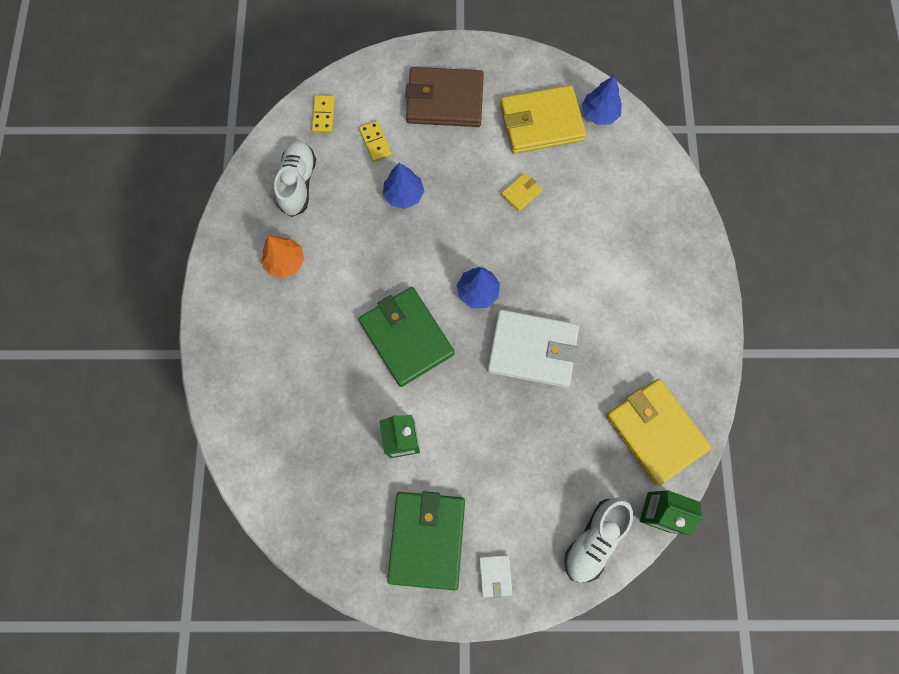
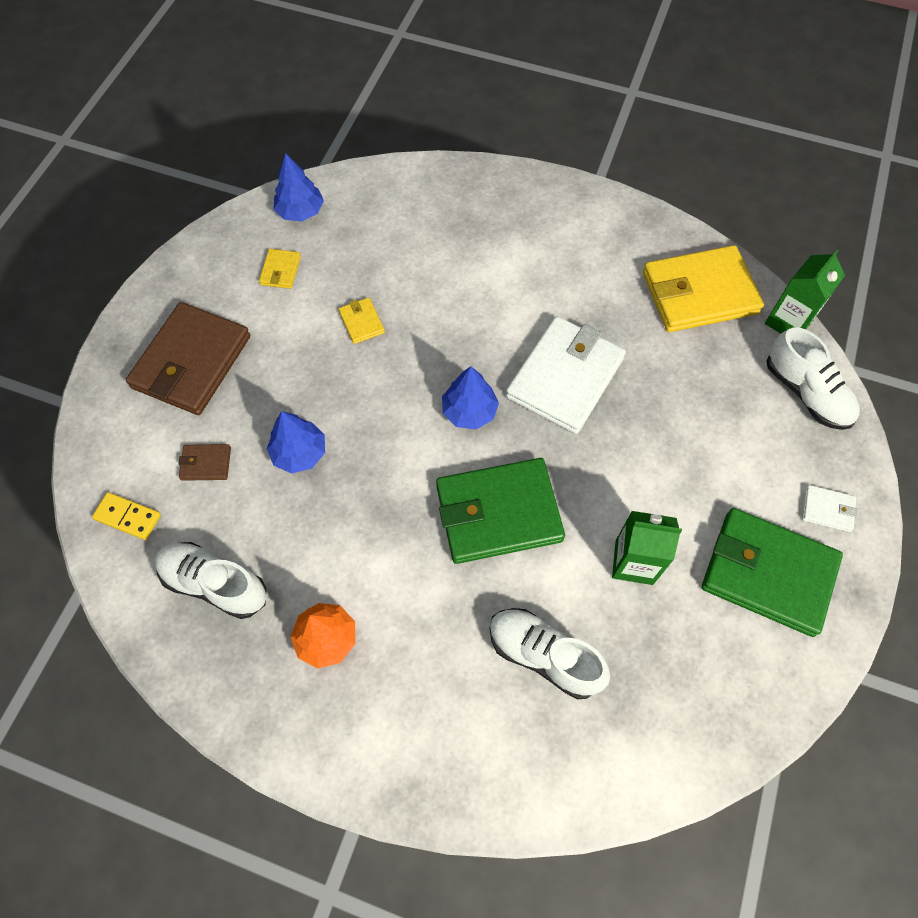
camera: 70 degrees left, 10 degrees down
(317, 399) = (544, 655): none -> white shoe
(375, 142) = (206, 464): yellow domino -> brown wallet
(541, 123) = (280, 270): yellow wallet -> yellow wallet, size x0.43

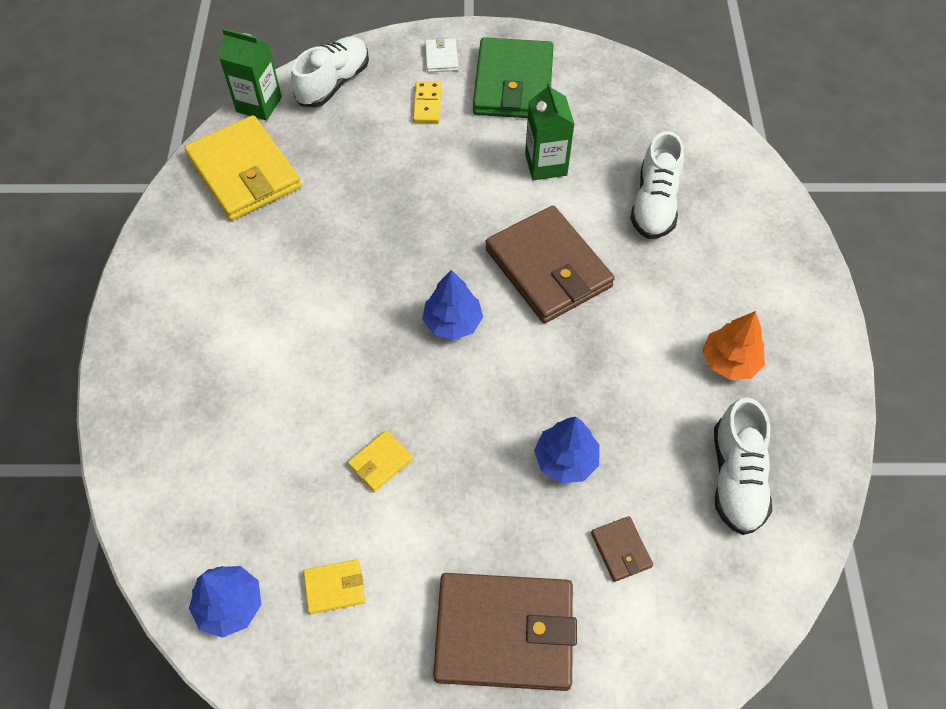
camera: 110 degrees left, 5 degrees down
(128, 517) = (718, 603): yellow domino -> yellow domino (427, 104)
(498, 513) = (548, 268): green wallet -> brown wallet
(565, 378) = (383, 255): white wallet -> none

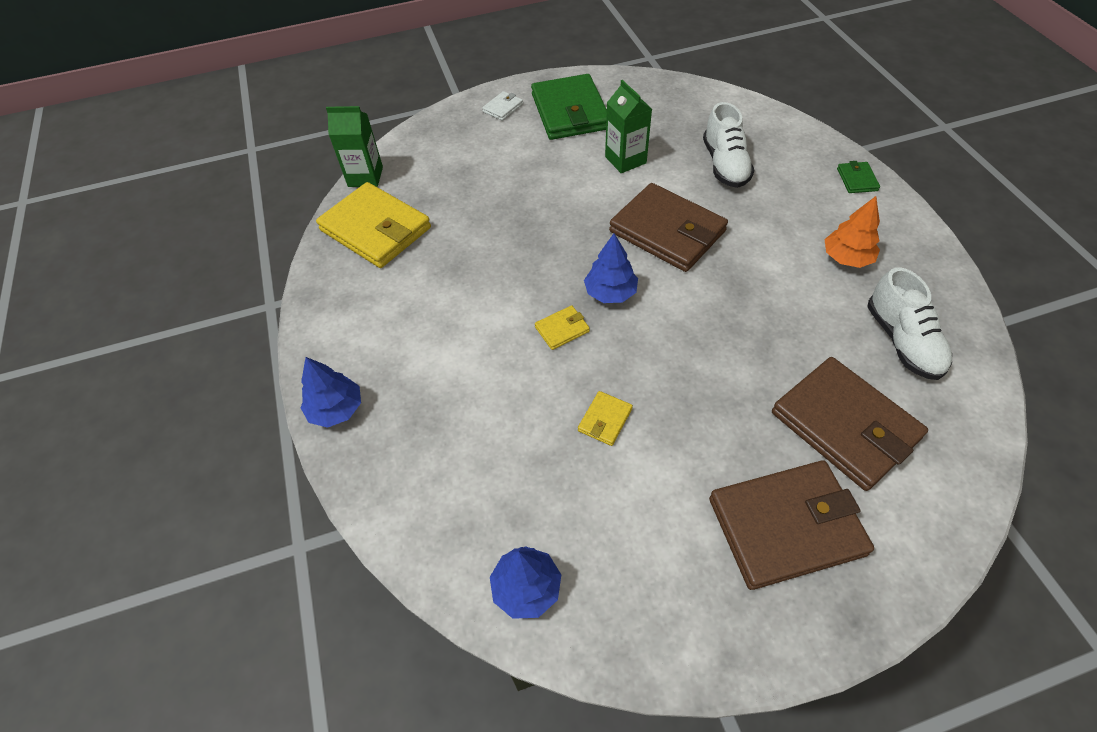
camera: 15 degrees left, 5 degrees down
(333, 83) = (422, 146): white shoe -> none
(334, 587) = (616, 539): yellow wallet -> yellow wallet (562, 329)
(427, 104) = (508, 142): yellow domino -> none
(441, 58) = (503, 108): white wallet -> white wallet turned 60 degrees clockwise
(566, 460) = (760, 369): blue tree -> blue tree (336, 409)
(621, 550) = (844, 425): brown wallet -> brown wallet, size x2.33
(796, 267) = (857, 179): none -> green wallet

